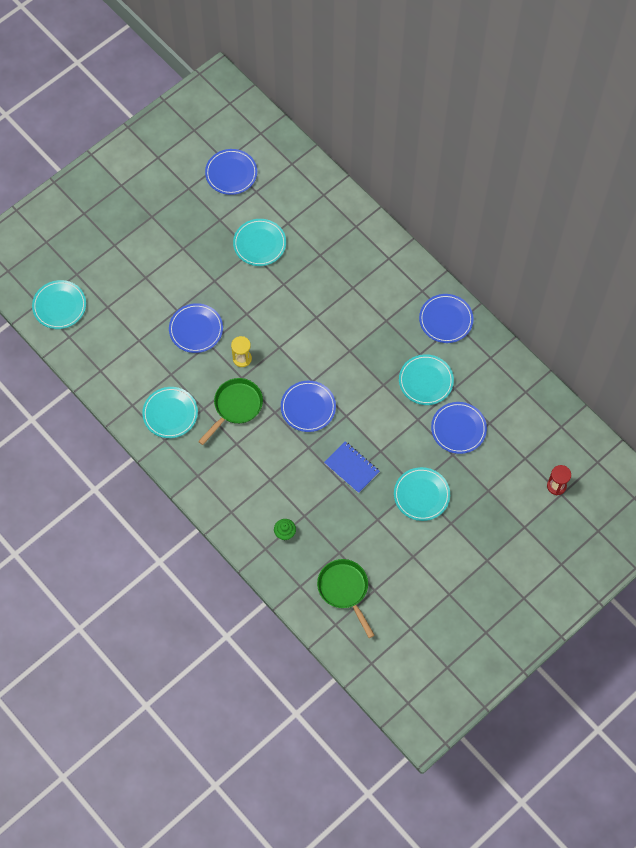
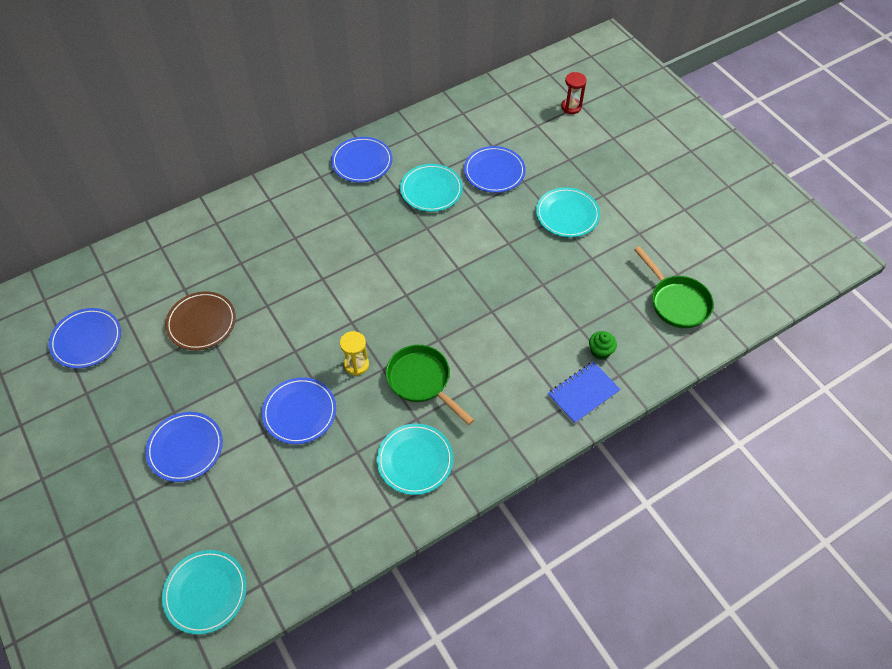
camera: 80 degrees left, 10 degrees down
(259, 244) = (201, 323): turquoise plate -> brown plate
(308, 407) = (439, 304): blue plate -> blue plate (185, 448)
(345, 590) = (676, 302): green pan -> green pan turned 105 degrees counterclockwise
(351, 468) = (525, 273): blue notebook -> blue notebook (583, 393)

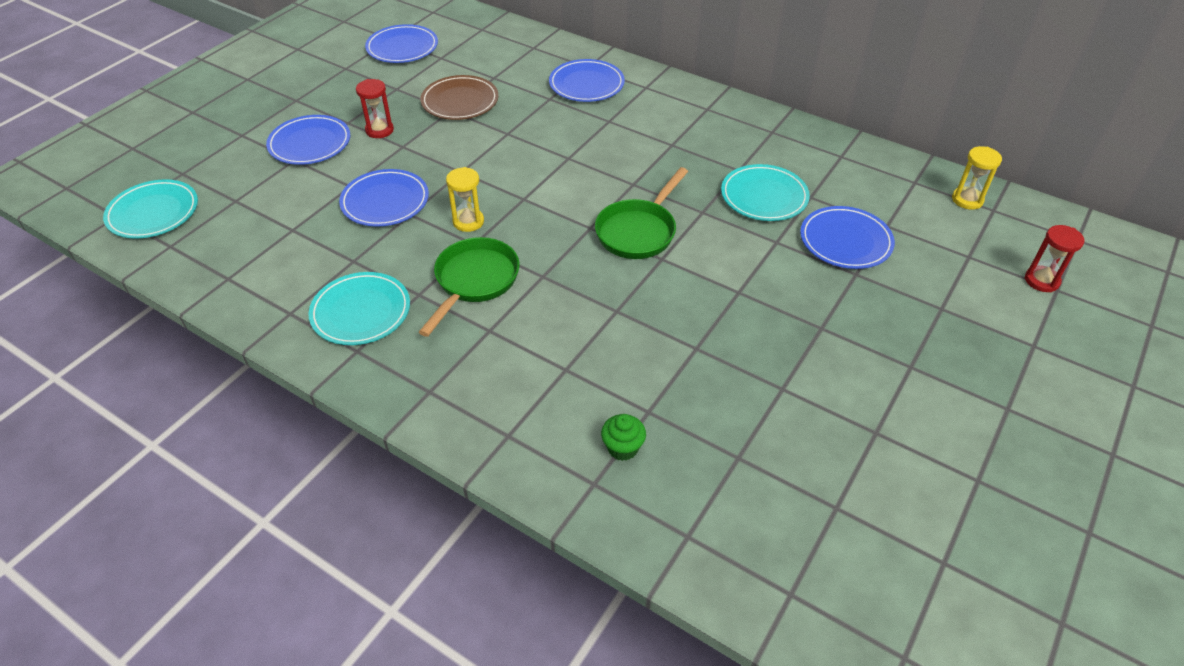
camera: 65 degrees right, 10 degrees down
(202, 391) = (379, 130): none -> red hourglass
(362, 162) = (755, 130): blue plate -> blue plate (586, 84)
(492, 99) = (967, 200): none -> yellow hourglass
(567, 215) = (838, 337): turquoise plate -> none
(583, 393) = (539, 449): blue notebook -> none
(676, 302) = (779, 521): green pan -> green pan (638, 231)

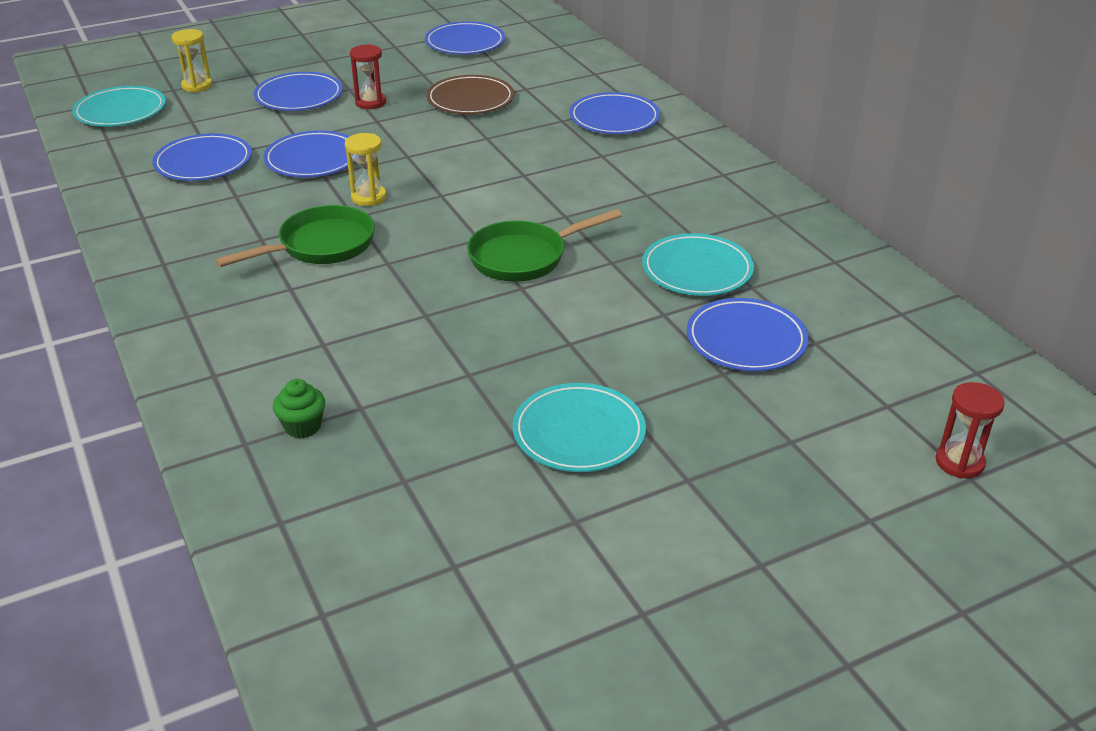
camera: 30 degrees right, 10 degrees down
(290, 238) = (203, 162): none -> blue plate
(361, 312) = (199, 236): turquoise plate -> turquoise plate (579, 432)
(967, 200) = (952, 351): yellow hourglass -> yellow hourglass (197, 86)

